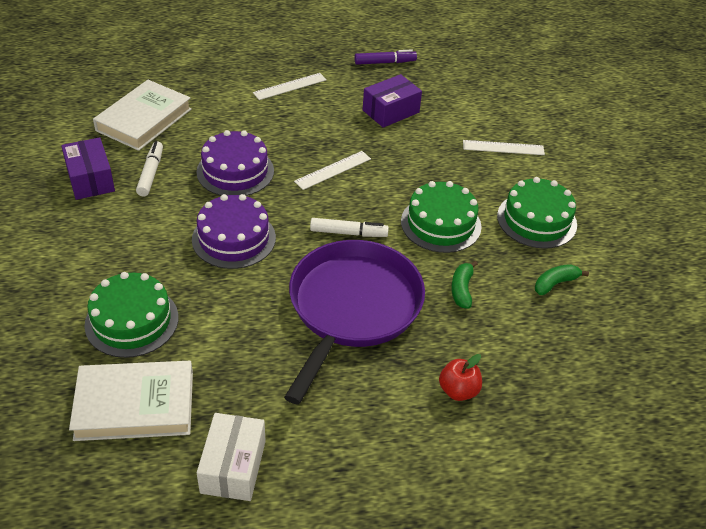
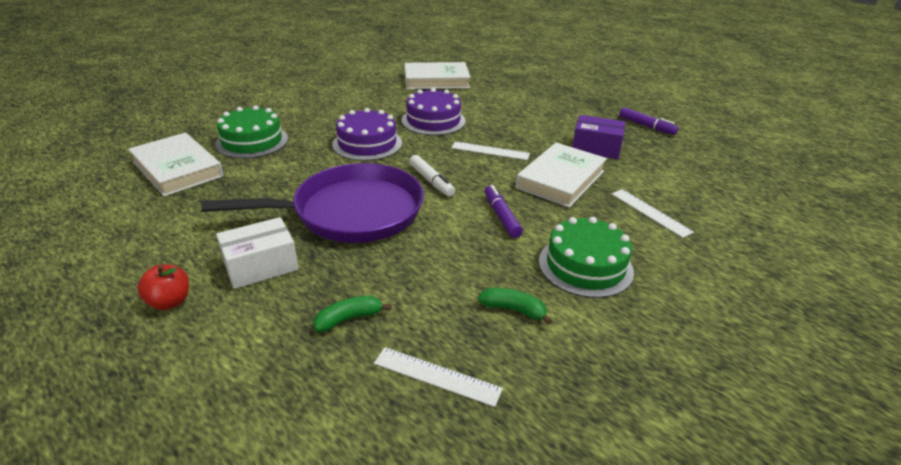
camera: 55 degrees right, 10 degrees down
(90, 179) = (361, 87): purple box -> none
(150, 173) = (391, 99): white marker -> none
(233, 466) = (143, 223): white box -> white box (261, 266)
(290, 86) = (550, 106): white ruler -> white ruler (437, 376)
(418, 160) = (560, 179): none -> white book
(441, 224) = (501, 216): green cake -> purple marker
(458, 390) = (306, 300): red apple -> red apple (170, 302)
(462, 289) = (435, 256): green banana -> green banana (349, 319)

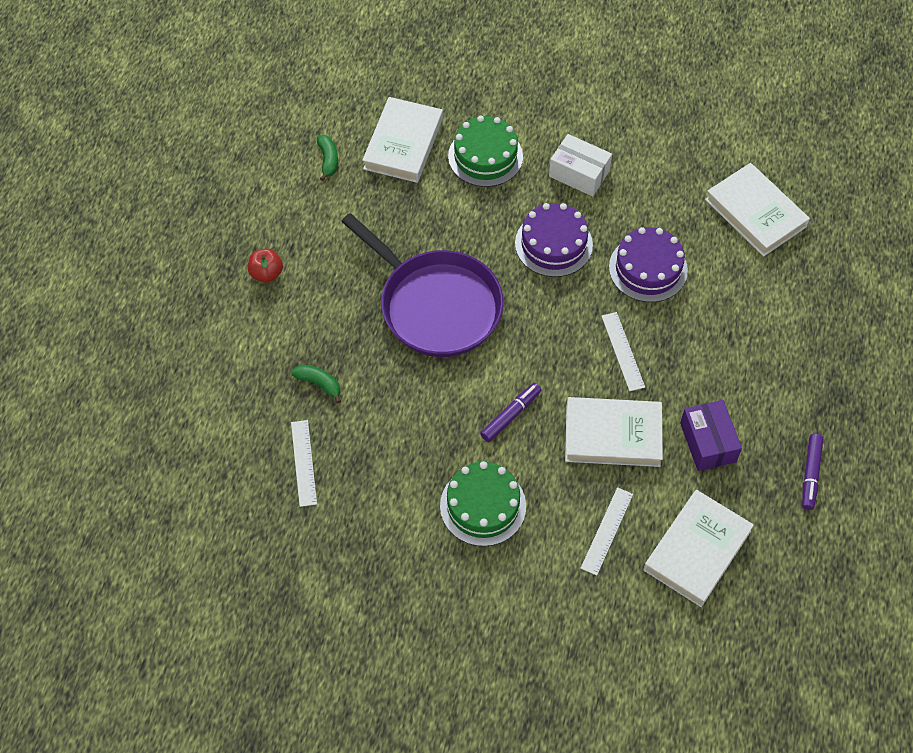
camera: 60 degrees right, 25 degrees up
(261, 266) = (333, 295): white box -> white box (579, 174)
(431, 181) = (527, 333): white marker -> none
(514, 310) = (395, 478): green banana -> green banana (328, 160)
(689, 182) = (697, 550): none -> white book

